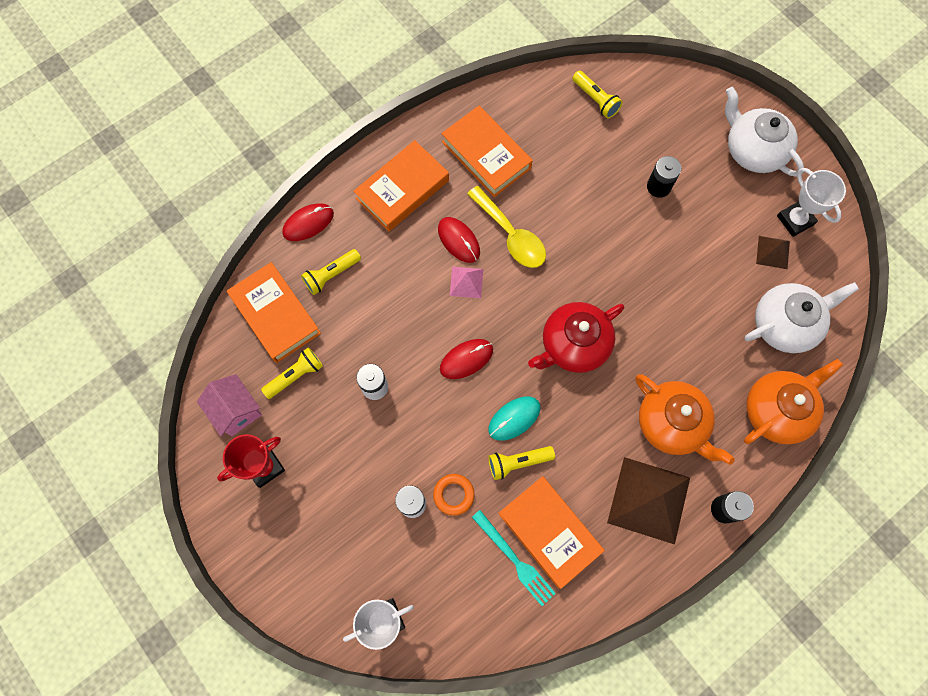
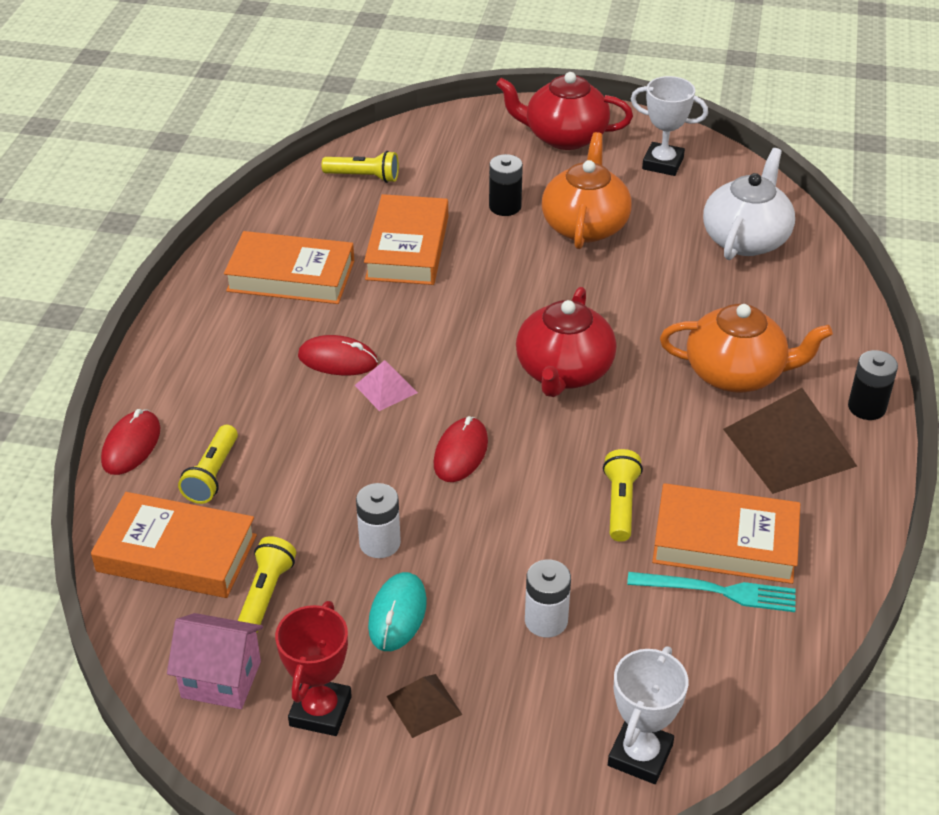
camera: 40 degrees left, 30 degrees down
(402, 190) = (222, 354): orange book -> orange book (408, 248)
(453, 495) = (584, 580): orange ring -> none
(510, 235) = (392, 323): yellow spoon -> none
(514, 418) = (572, 470): turquoise mouse -> turquoise mouse (397, 614)
(518, 462) = (620, 504): yellow flashlight -> yellow flashlight turned 150 degrees clockwise
(753, 150) = (564, 136): white teapot -> red teapot
(773, 252) = (671, 195): brown pyramid -> brown pyramid (424, 705)
(777, 410) = (818, 304): orange teapot -> orange teapot (585, 225)

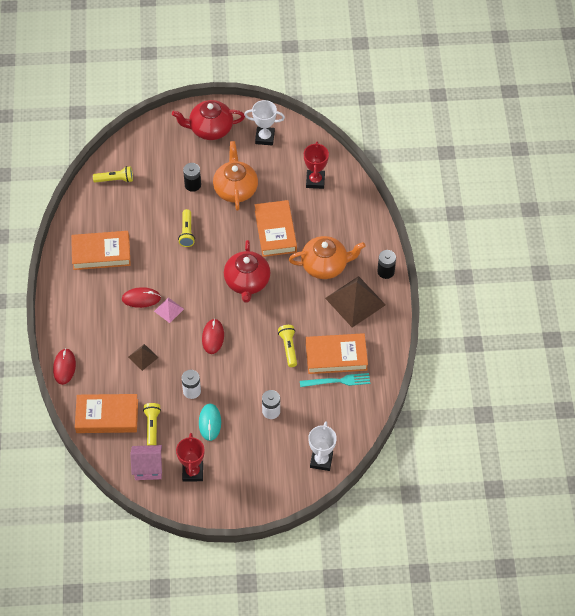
camera: 15 degrees left, 15 degrees up
(212, 474) = (107, 374): yellow flashlight -> yellow flashlight (187, 232)
(408, 248) = (152, 222): orange book -> orange book (275, 231)
(424, 705) = (232, 460): brown pyramid -> brown pyramid (143, 357)
(746, 239) = (315, 181): white teapot -> red trophy

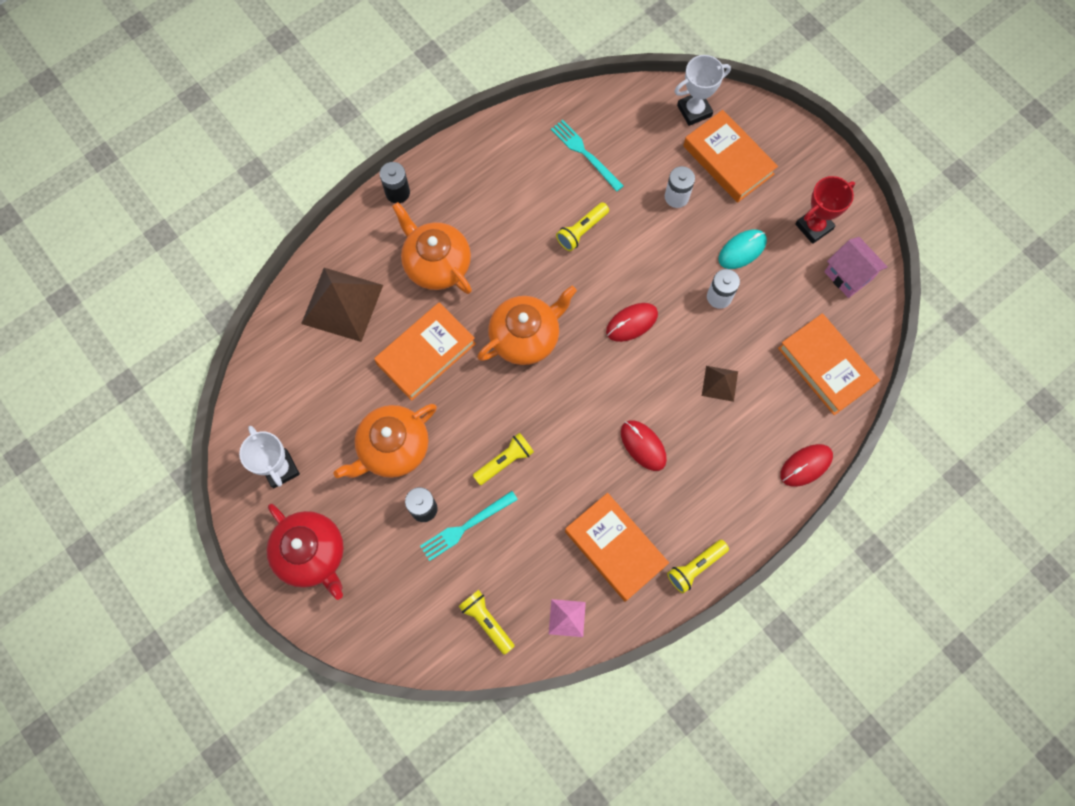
camera: 125 degrees left, 15 degrees up
(152, 426) = (797, 307): yellow flashlight -> yellow flashlight (695, 567)
(168, 197) = (466, 526): none -> turquoise fork
(169, 310) = (633, 400): pink pyramid -> pink pyramid (567, 618)
(247, 282) = (525, 337): red teapot -> orange teapot
(315, 181) = (312, 357): red trophy -> none
(336, 356) = (554, 175): orange book -> orange book (728, 160)
(355, 301) = (464, 200): brown pyramid -> brown pyramid (342, 304)

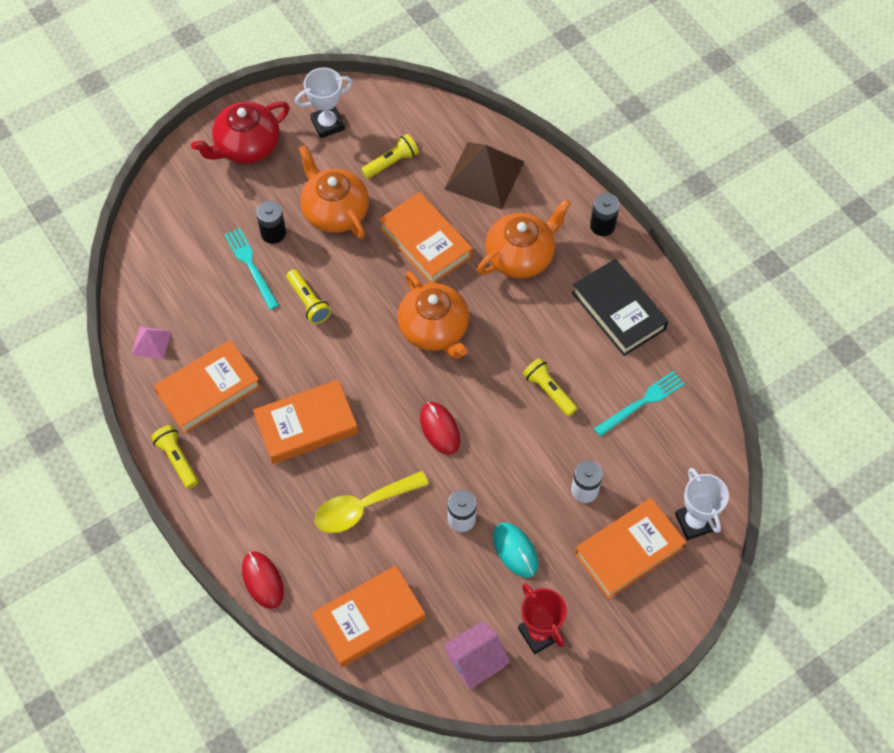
camera: 95 degrees right, 10 degrees down
(487, 621) = (161, 277): yellow flashlight -> yellow flashlight (391, 162)
(491, 175) = (618, 311): none -> black book
(643, 446) = (306, 425): red mouse -> orange book
(719, 383) = (363, 507): brown pyramid -> yellow spoon

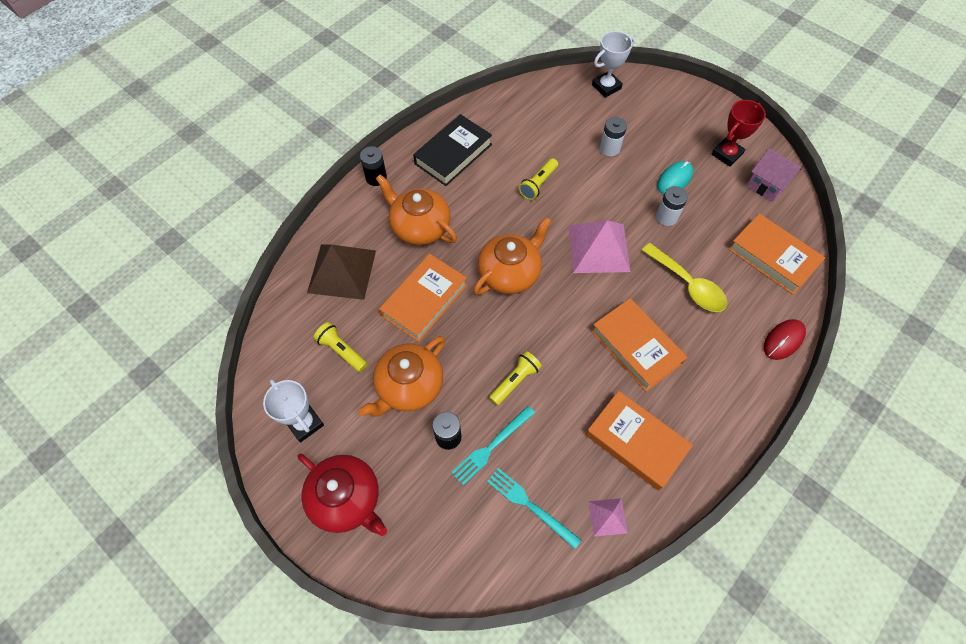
camera: 105 degrees left, 0 degrees up
(177, 459) = (714, 446): yellow flashlight -> none
(439, 429) = (599, 248): red mouse -> pink pyramid
(628, 550) = (643, 117): orange book -> none
(642, 403) = (527, 128): turquoise fork -> turquoise fork (530, 505)

